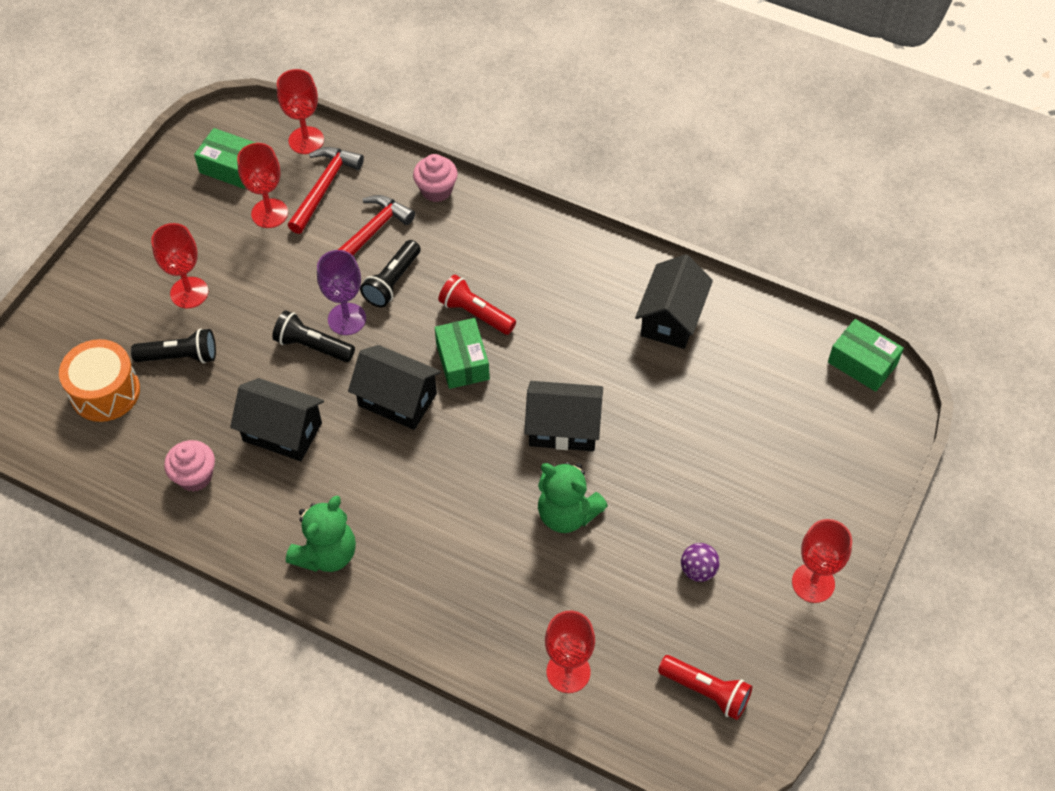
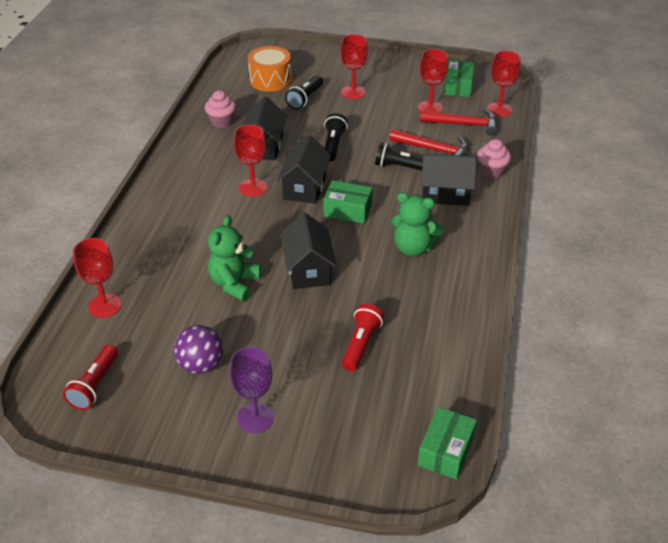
camera: 75 degrees right, 15 degrees down
(180, 356) = (305, 99): black flashlight -> black flashlight turned 45 degrees clockwise
(326, 554) = (179, 181): green teddy bear -> green teddy bear (413, 248)
(347, 319) = (361, 154): purple goblet -> purple goblet (255, 418)
(462, 361) = (347, 210): green box -> green box turned 45 degrees clockwise
(475, 313) = (392, 209): red flashlight -> red flashlight (361, 344)
(671, 318) = (436, 313): black house -> black house (445, 194)
(698, 570) = (201, 365): purple ball -> purple ball, size x1.52
(813, 583) = (203, 442): red goblet -> red goblet (253, 187)

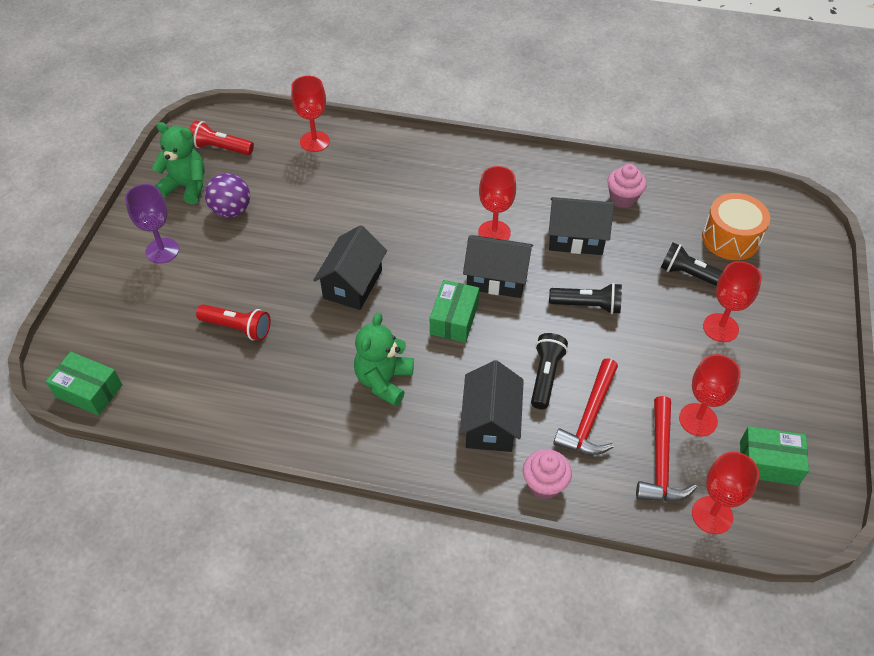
camera: 90 degrees right, 10 degrees up
(234, 284) = (336, 227): green teddy bear -> green teddy bear (186, 187)
(308, 269) = (353, 284): black house -> black house turned 60 degrees counterclockwise

